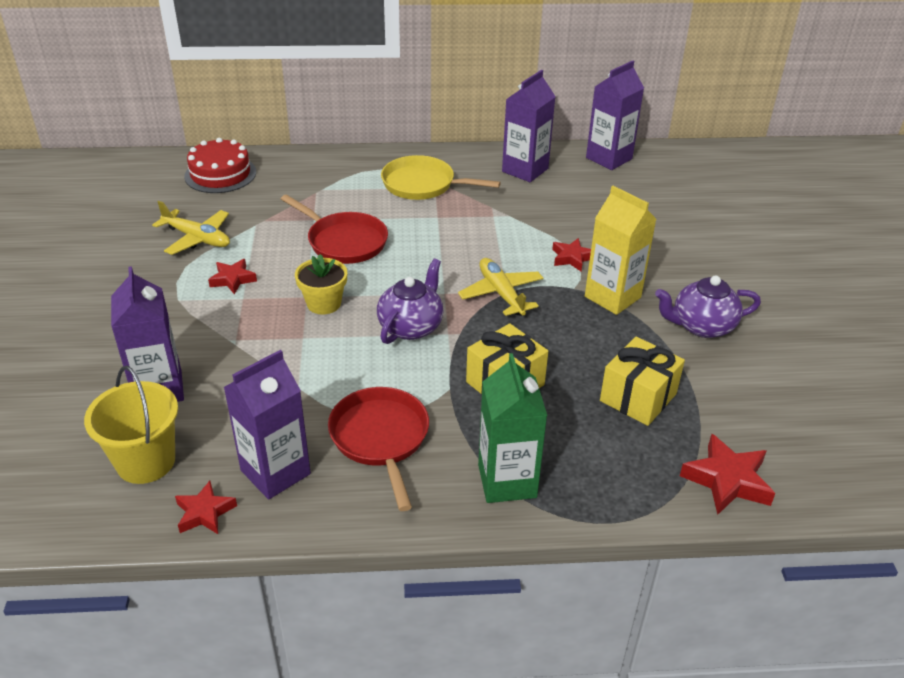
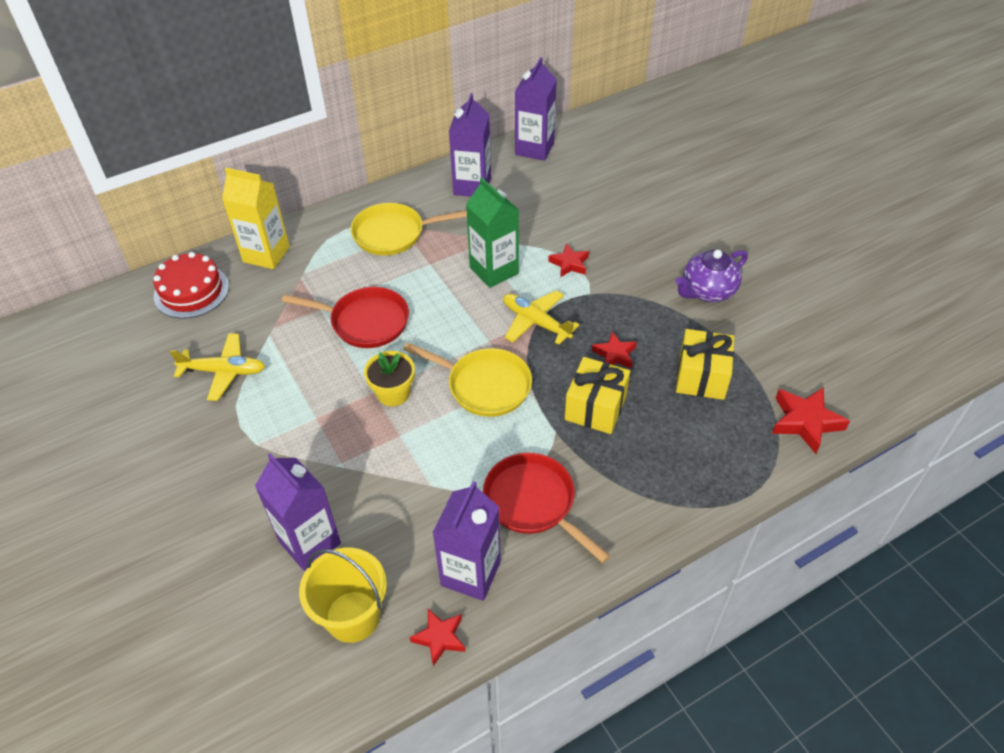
camera: 25 degrees left, 10 degrees up
(233, 279) = (292, 402): red star -> red star (614, 354)
(411, 326) = (484, 385): purple teapot -> yellow pan
(507, 481) = (654, 495): green carton -> green carton (494, 270)
(612, 297) = (625, 290): yellow carton -> yellow carton (266, 254)

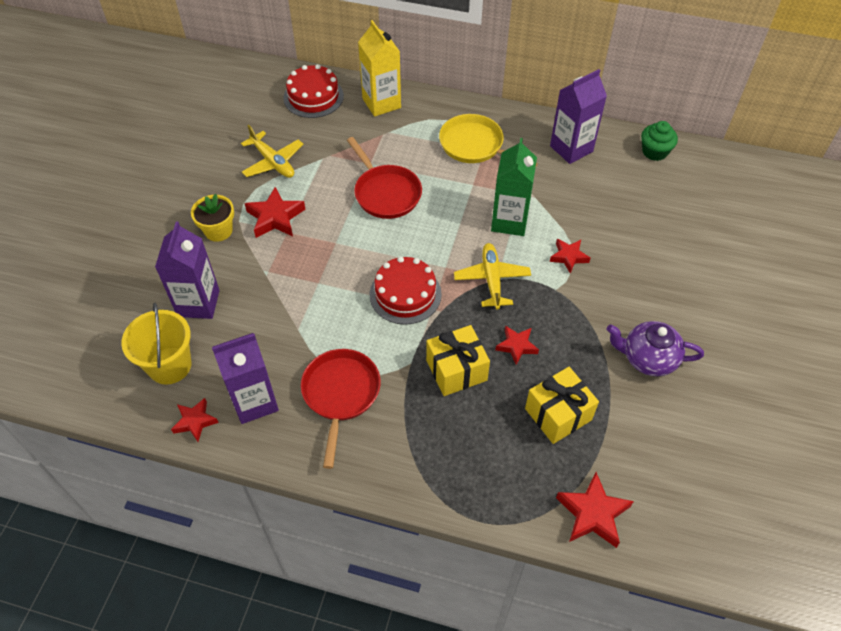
camera: 45 degrees right, 5 degrees up
(289, 414) = (275, 217): none -> red star
(393, 393) = (346, 253): yellow flower pot -> yellow flower pot (218, 231)
(484, 385) = (405, 294): yellow pan -> red cake
(534, 149) = (654, 152): purple carton -> green cupcake

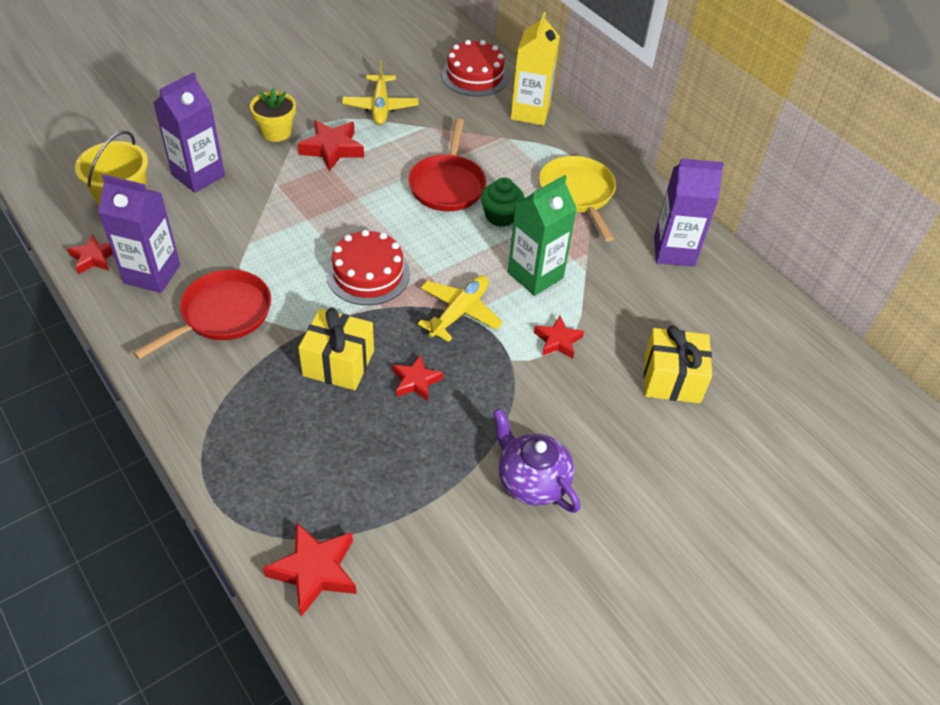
camera: 35 degrees right, 5 degrees down
(558, 414) = (385, 464): yellow gift -> yellow gift (672, 379)
(654, 152) = (764, 305): green cupcake -> green cupcake (500, 216)

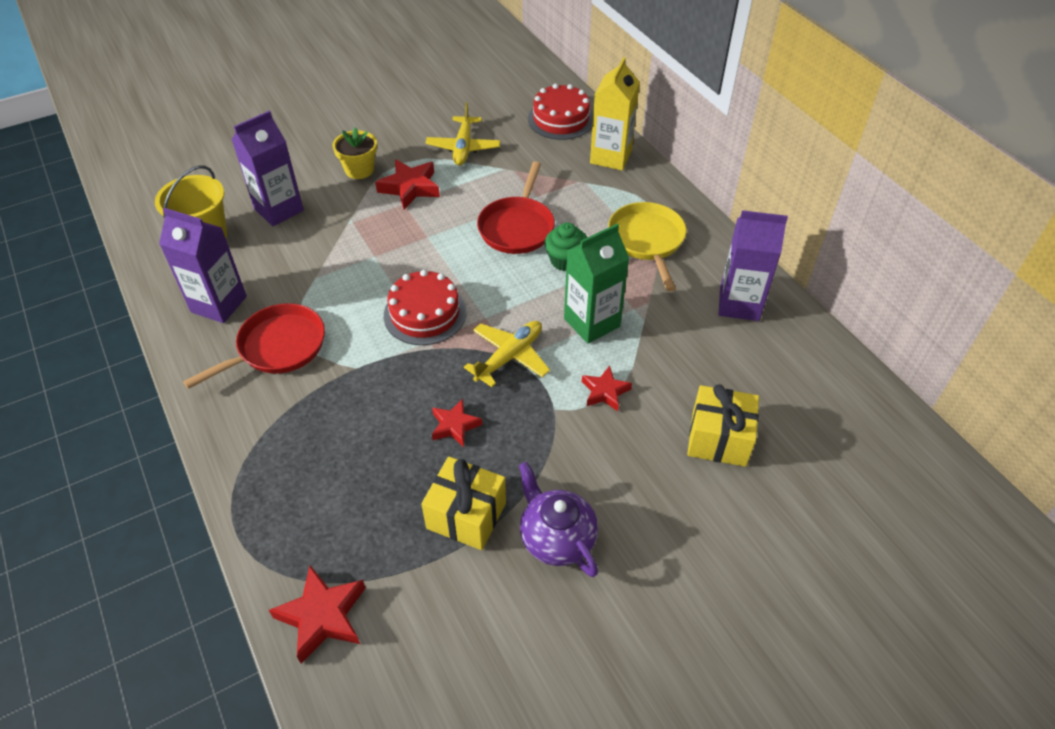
camera: 10 degrees right, 0 degrees up
(94, 258) = (168, 286): red star -> none
(338, 363) = (381, 403): yellow gift -> yellow gift (466, 515)

